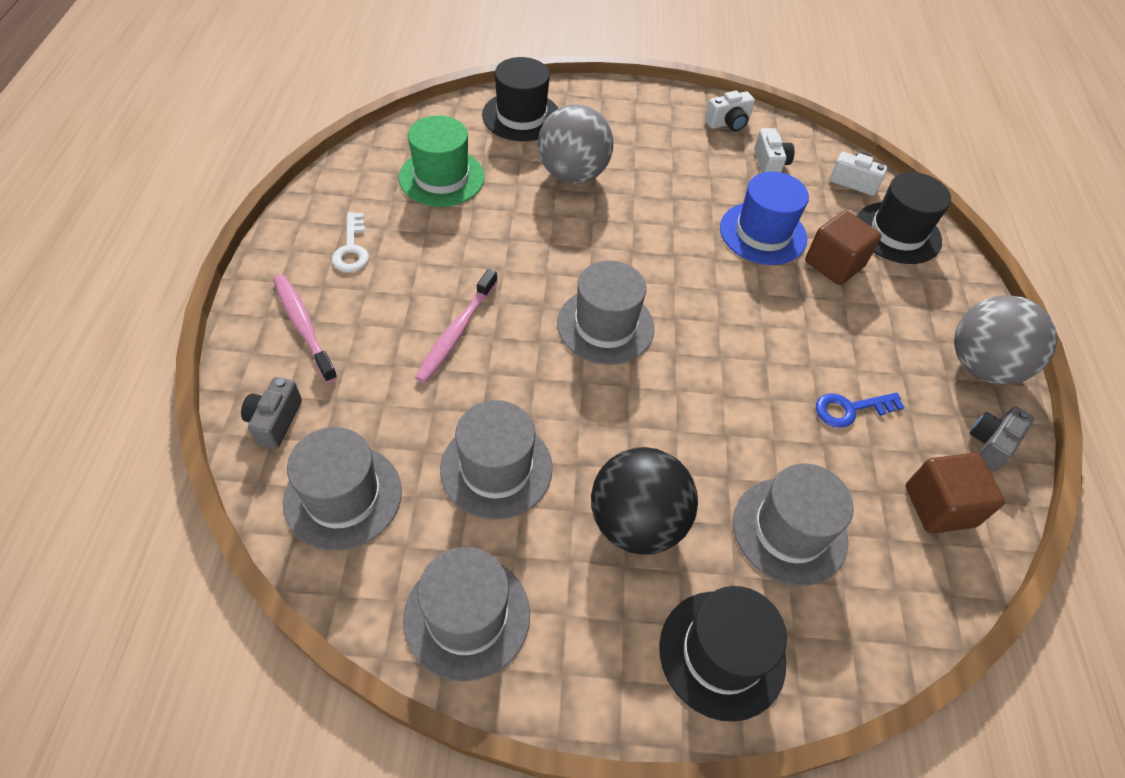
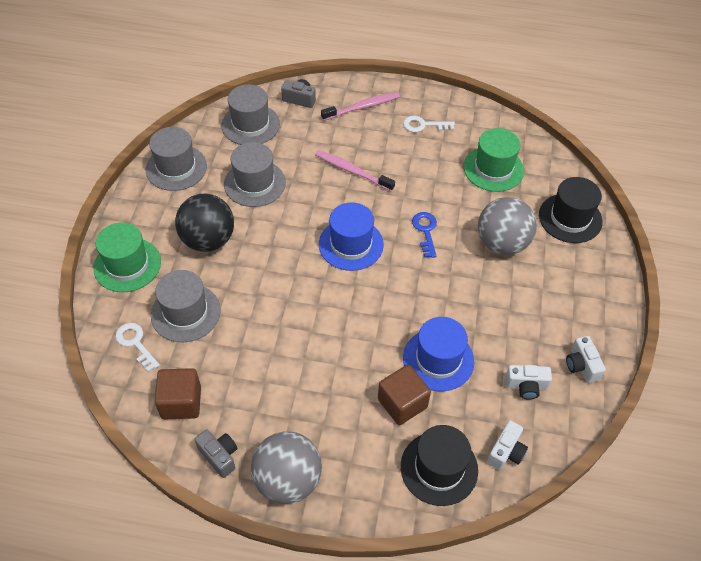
camera: 100 degrees right, 0 degrees up
(605, 325) = (351, 244): grey hat -> blue hat
(722, 654) = (127, 265): black hat -> green hat
(850, 409) = (263, 372): blue key -> blue key (425, 231)
(871, 597) = (135, 343): none -> white key

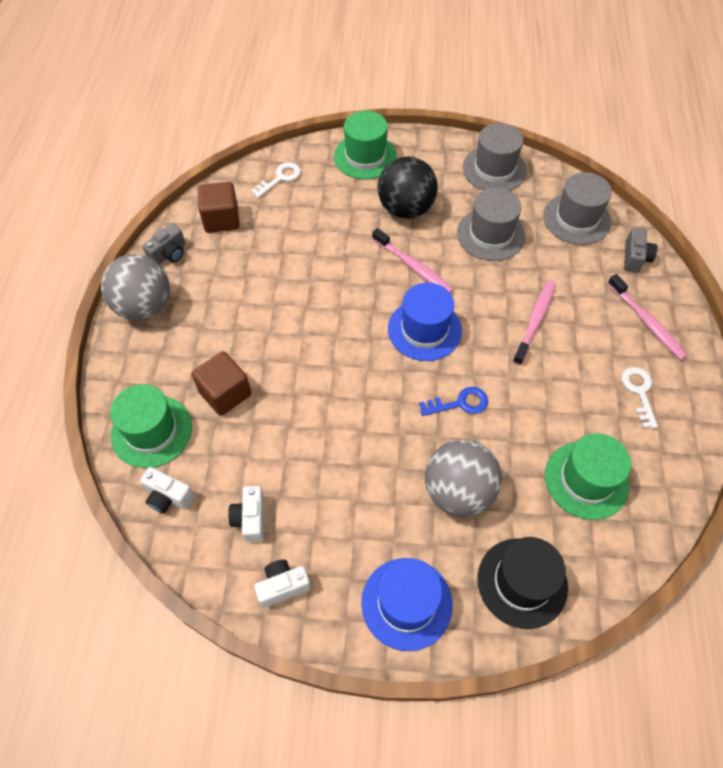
camera: 85 degrees right, 5 degrees up
(185, 312) = (317, 206): grey hat -> none
(280, 243) = (413, 267): none -> pink toothbrush
(438, 359) = (280, 425): blue hat -> blue hat (406, 603)
(439, 468) = (151, 431): black hat -> green hat

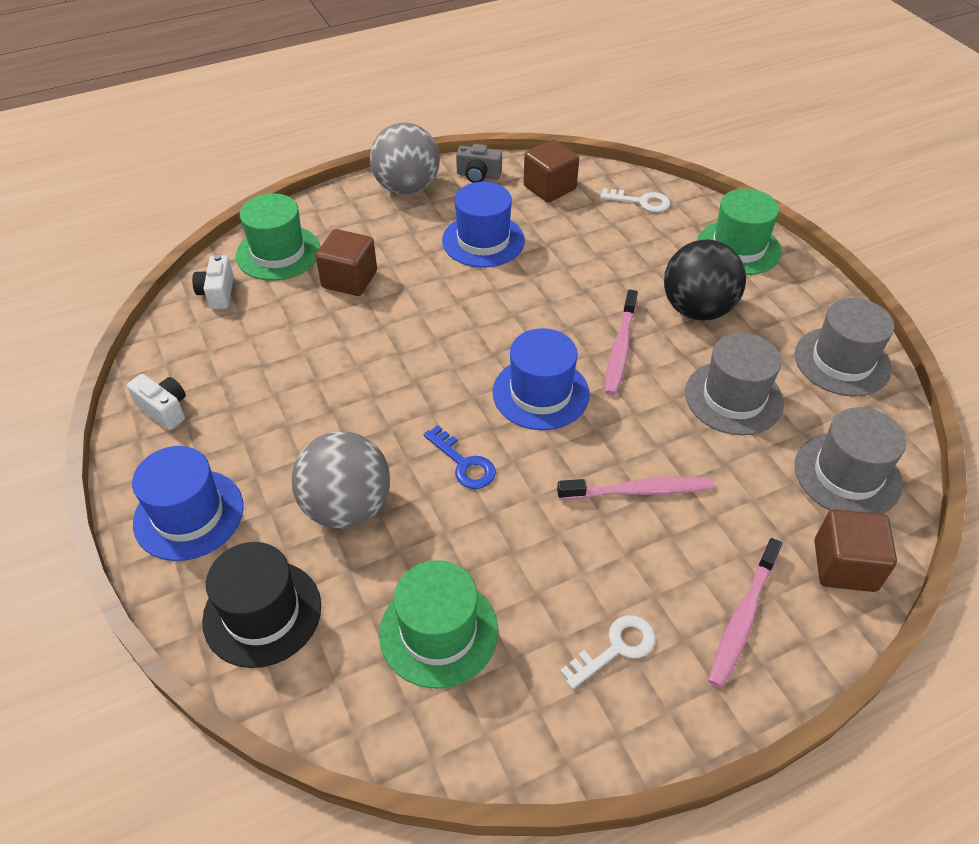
camera: 60 degrees right, 10 degrees down
(248, 287) = (483, 240): none -> blue hat
(250, 519) = (224, 356): white camera -> none
(635, 258) = (844, 566): grey camera -> brown cube

